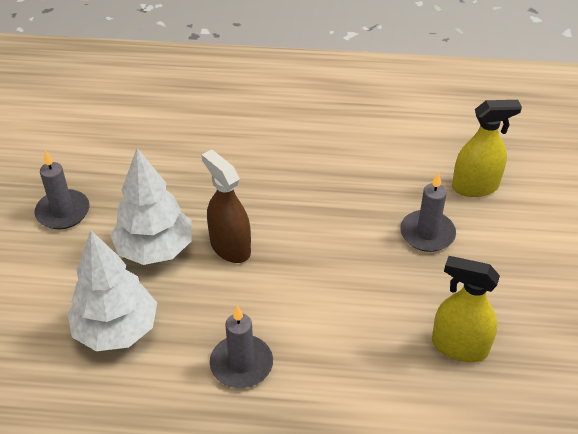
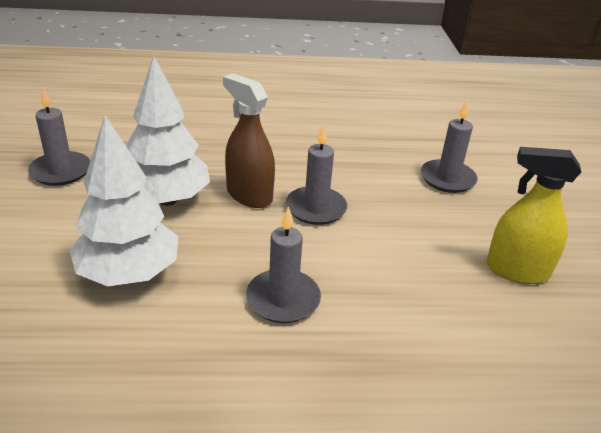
camera: 10 degrees left, 10 degrees down
(289, 265) = (316, 208): none -> grey candle
(475, 186) = (479, 143): yellow spray bottle -> none

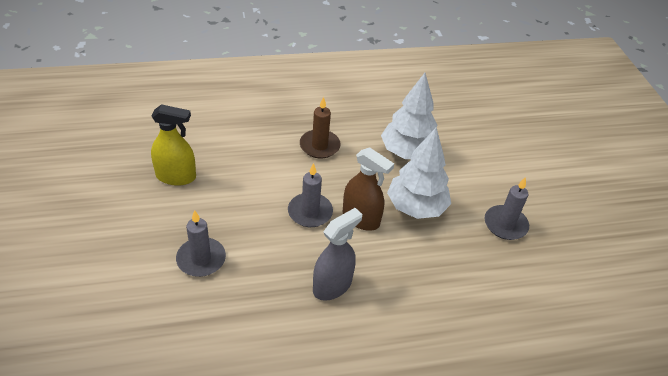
camera: 170 degrees right, 10 degrees up
(283, 299) = (319, 146): grey candle -> brown candle
(302, 146) = (332, 286): none -> grey spray bottle

